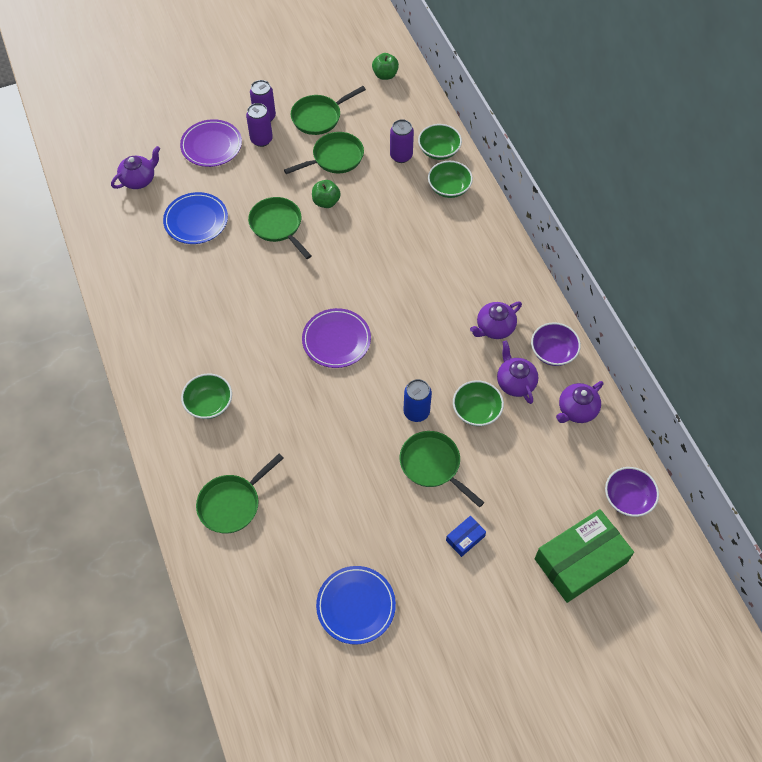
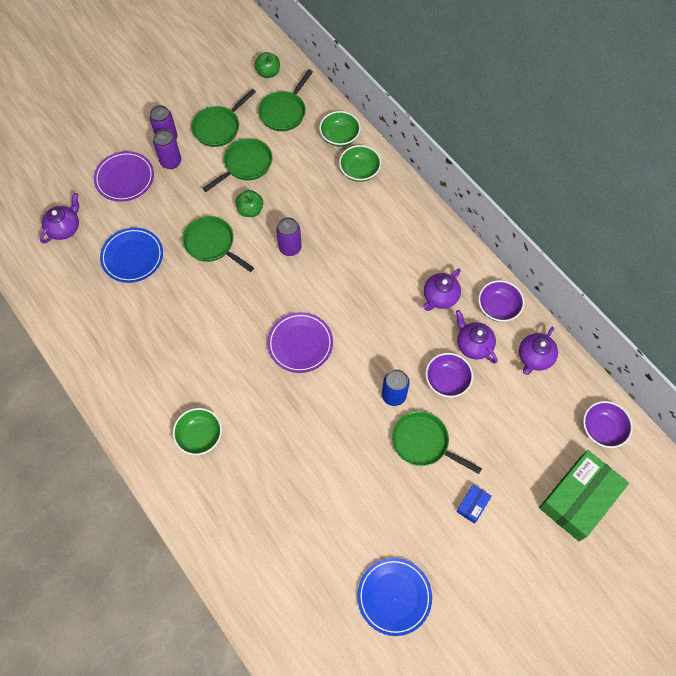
camera: 15 degrees left, 5 degrees up
(232, 503) = (251, 528): green pan -> green pan (284, 112)
(401, 156) = (306, 149): purple can -> purple can (290, 248)
(476, 410) = (447, 380): green bowl -> purple bowl

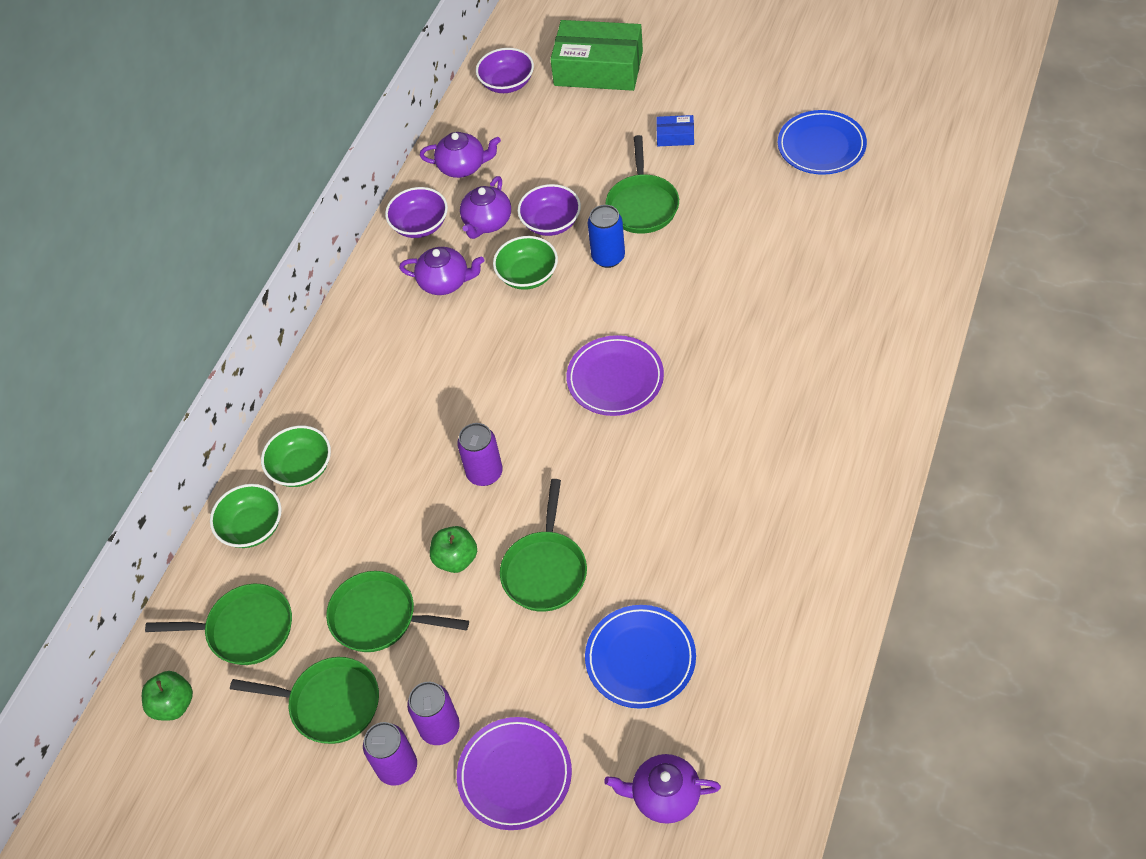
camera: 115 degrees left, 10 degrees down
(200, 436) = (815, 404): green bowl -> green bowl (527, 275)

